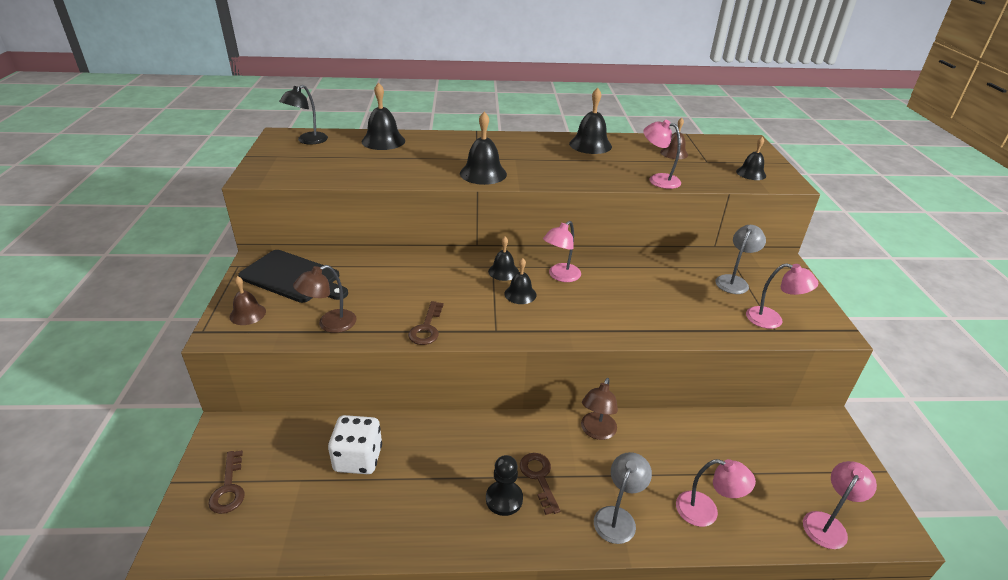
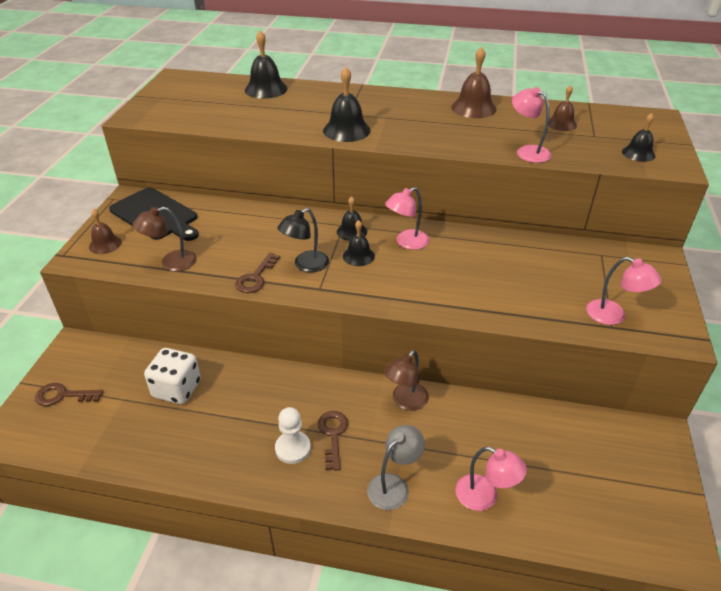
camera: 15 degrees right, 5 degrees up
(229, 488) = (63, 396): brown key -> brown key turned 90 degrees clockwise
(308, 141) = (196, 84): black lamp -> black lamp (305, 265)
(504, 499) = (293, 448): black pawn -> white pawn
(590, 145) = (473, 108): black bell -> brown bell
(734, 281) = (591, 269): grey lamp -> none
(828, 524) = (610, 534): pink lamp -> none

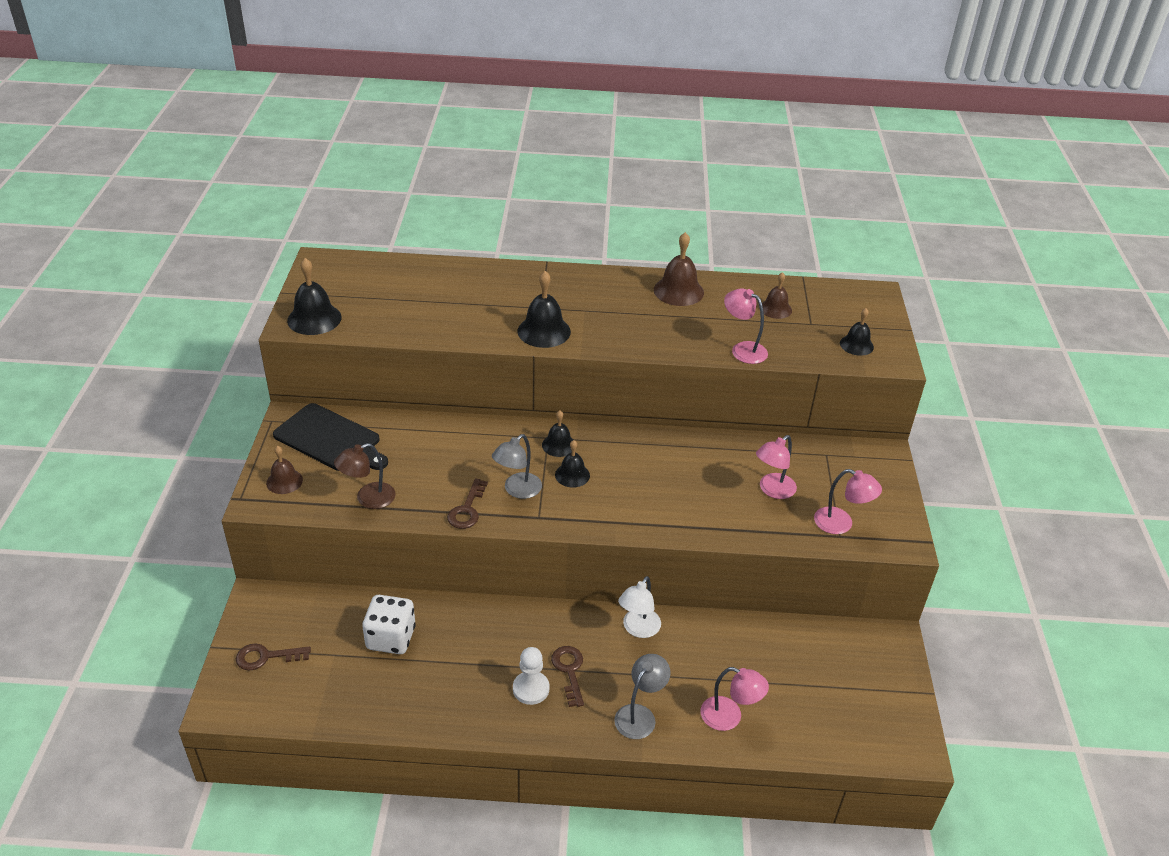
camera: 10 degrees left, 0 degrees up
(266, 89) = (436, 275): black bell -> black bell (314, 319)
(305, 265) = (517, 490): black lamp -> grey lamp
(405, 402) = (638, 629): brown lamp -> white lamp
(406, 242) = (621, 455): pink lamp -> pink lamp (772, 490)

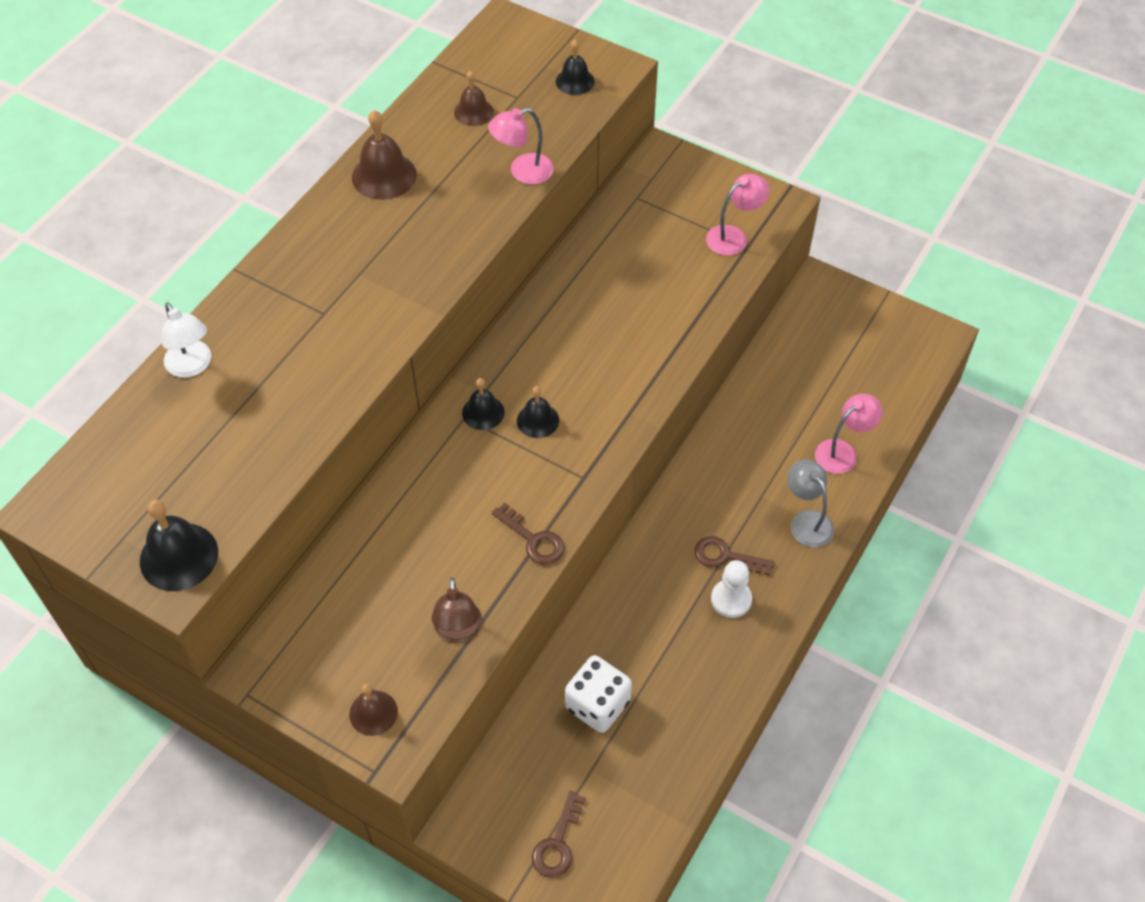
camera: 60 degrees left, 15 degrees up
(330, 439) = (327, 638): black cutting board -> none
(517, 490) = (531, 480): grey lamp -> none
(544, 331) = (372, 328): black bell -> none
(638, 629) = (704, 474): white lamp -> white lamp (192, 366)
(772, 490) = (660, 264): pink lamp -> none

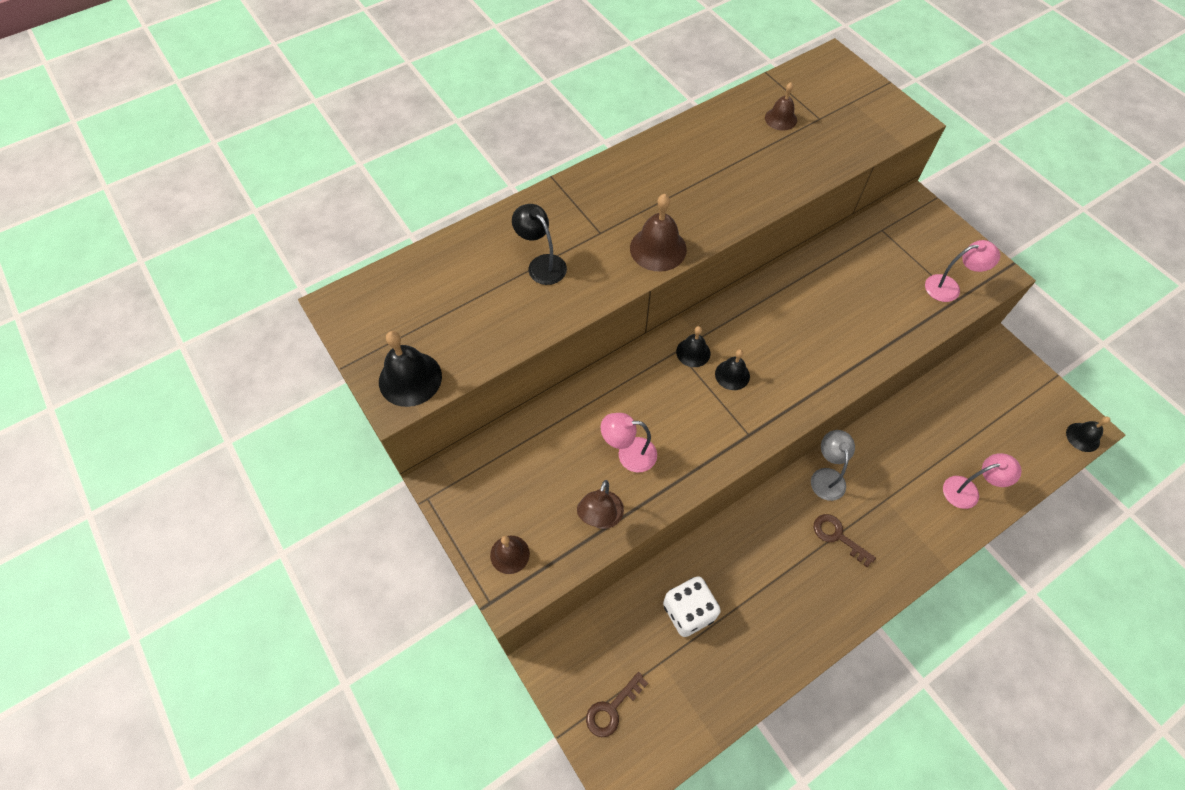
camera: 25 degrees right, 5 degrees up
(192, 366) = (488, 238): white lamp -> none
(272, 373) = (542, 264): none -> black lamp
(384, 175) = (691, 144): brown bell -> brown bell (658, 248)
(522, 172) = (800, 177): pink lamp -> pink lamp (628, 454)
(534, 539) = (689, 468): brown key -> none
(575, 81) = (871, 120): black bell -> black bell (1083, 437)
(731, 599) = (828, 573): white pawn -> none
(806, 521) = (915, 535): grey lamp -> grey lamp (826, 476)

